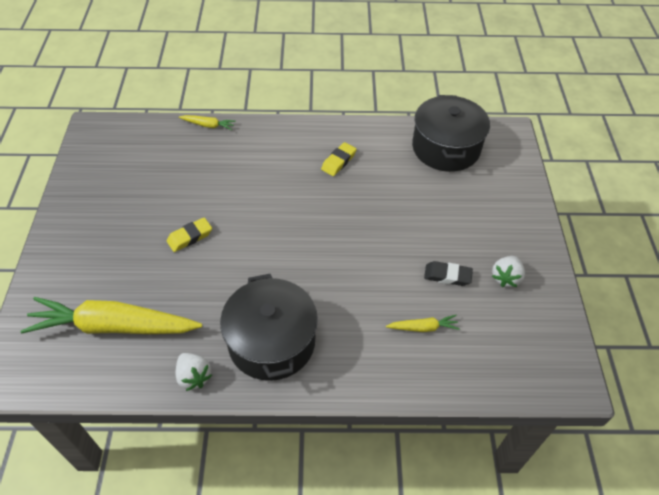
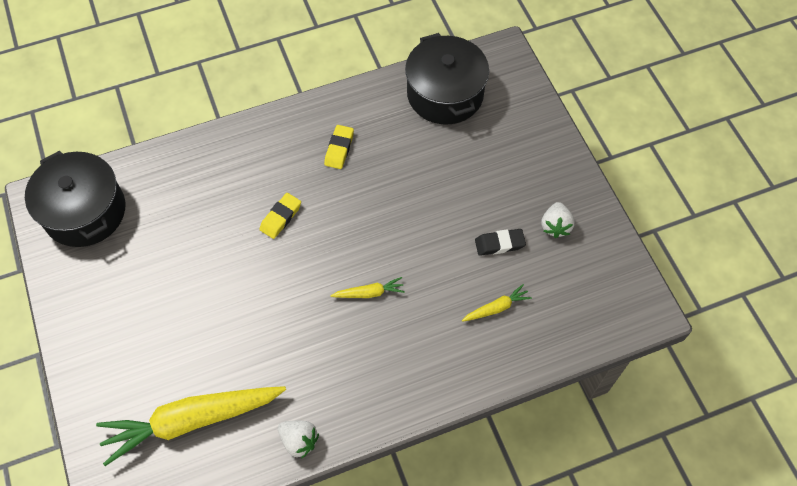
camera: 20 degrees left, 10 degrees up
(190, 237) = (221, 294): yellow eraser -> yellow eraser (281, 217)
(208, 125) = (174, 151): yellow carrot -> yellow carrot (369, 293)
(272, 341) = (358, 376): black pot -> black pot (85, 211)

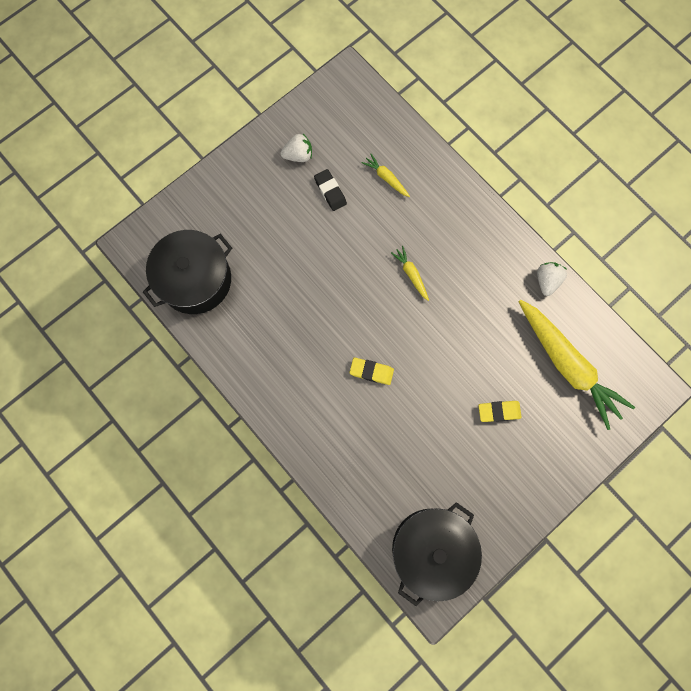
camera: 110 degrees left, 15 degrees up
(339, 149) = (285, 349): yellow eraser -> yellow eraser (499, 411)

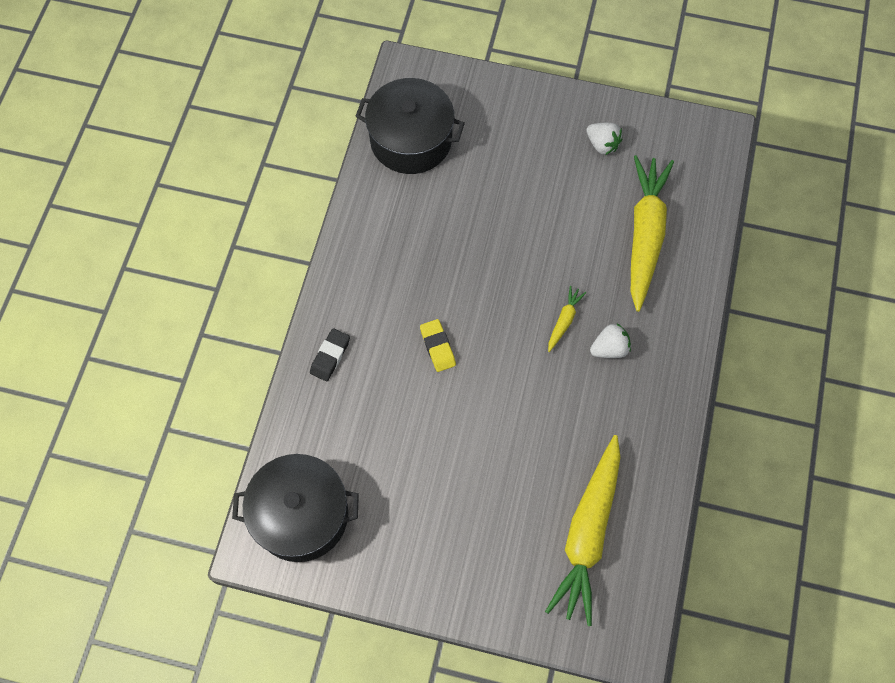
camera: 55 degrees right, 10 degrees down
(330, 191) = (589, 195): black eraser -> black eraser (330, 356)
(386, 178) = (645, 235): yellow carrot -> yellow carrot, size x2.36
(499, 411) = (486, 494): yellow eraser -> none
(546, 281) = (662, 456): white strawberry -> white strawberry (609, 348)

